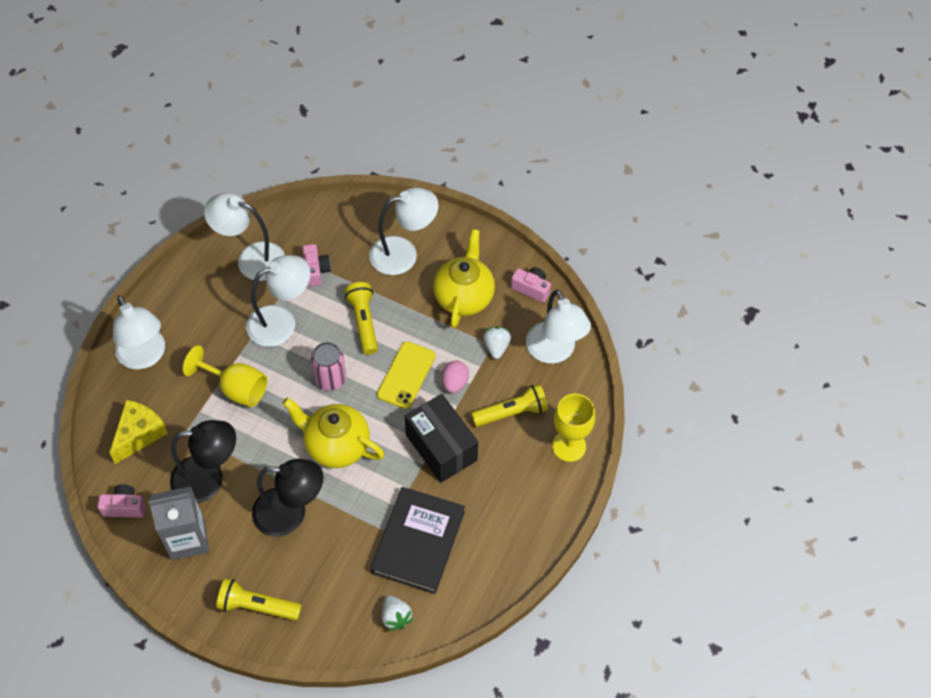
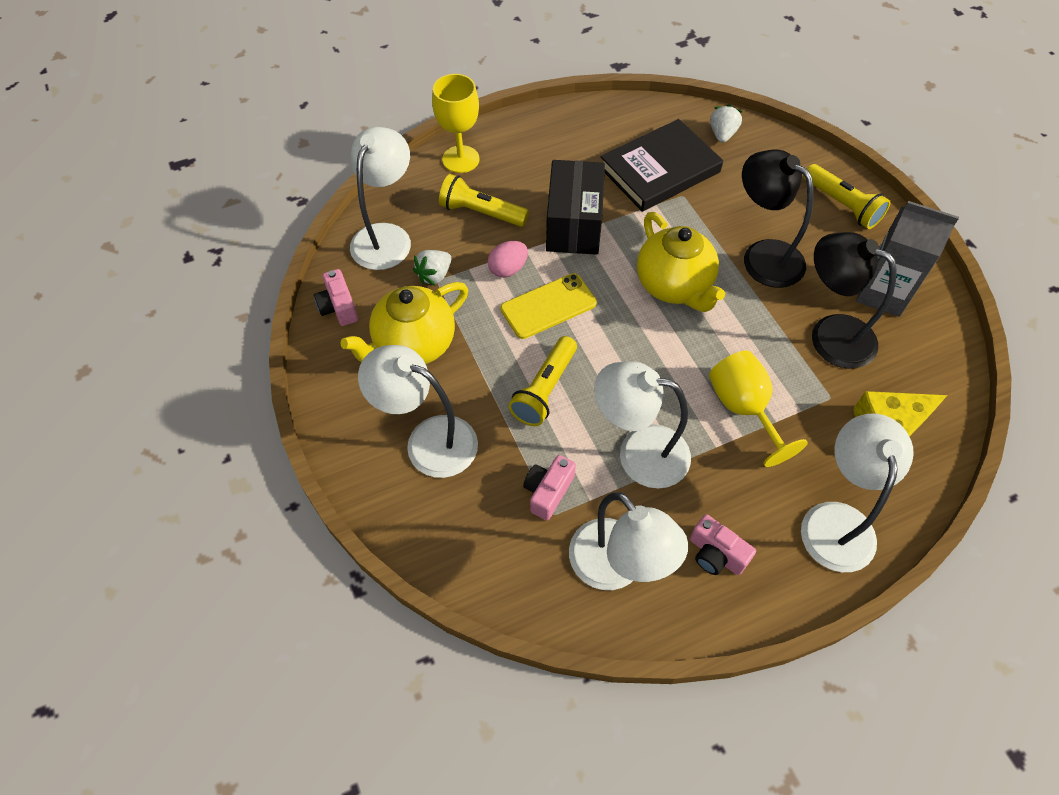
camera: 140 degrees left, 0 degrees up
(124, 507) = (939, 361): pink camera -> pink camera (716, 554)
(330, 379) = (631, 352): pink can -> none

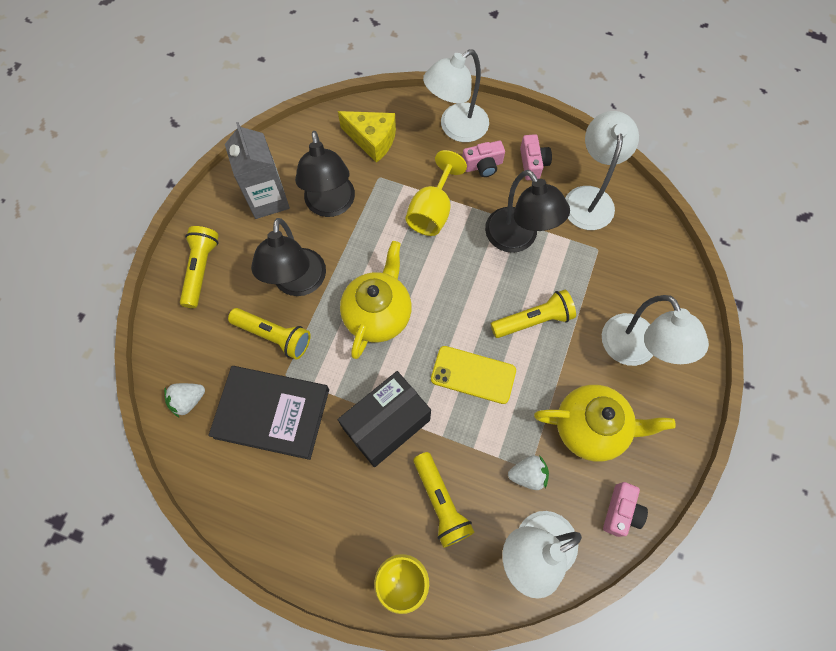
camera: 135 degrees left, 10 degrees up
(508, 269) = (471, 430): pink egg -> none
(548, 491) = (589, 262): pink camera -> pink camera (483, 166)
(638, 453) = (517, 239): white lamp -> black lamp
(726, 210) = (274, 336): none -> yellow flashlight

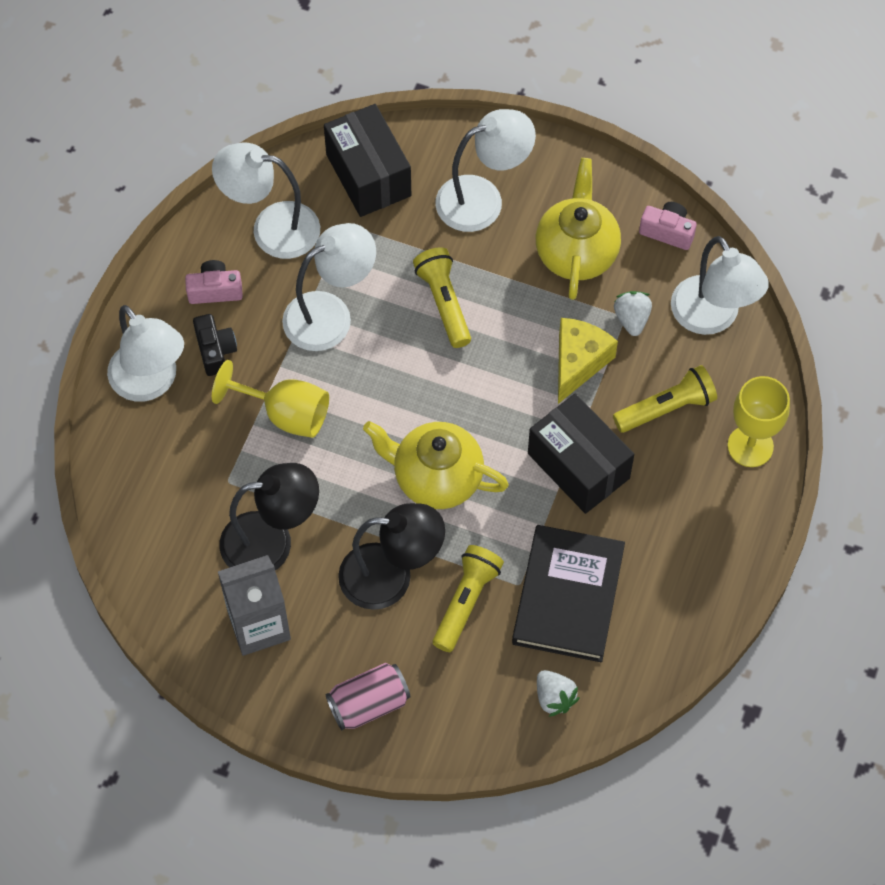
camera: 90 degrees left, 5 degrees down
(201, 270) = (369, 704): yellow flashlight -> pink can
(372, 140) = (165, 491): yellow cheese -> yellow cheese (578, 363)
(473, 375) = (515, 371): yellow phone -> none
(483, 166) = (215, 351): pink camera -> black camera
(517, 239) = (330, 314): black lamp -> white lamp
(646, 264) = (368, 175): none -> black box

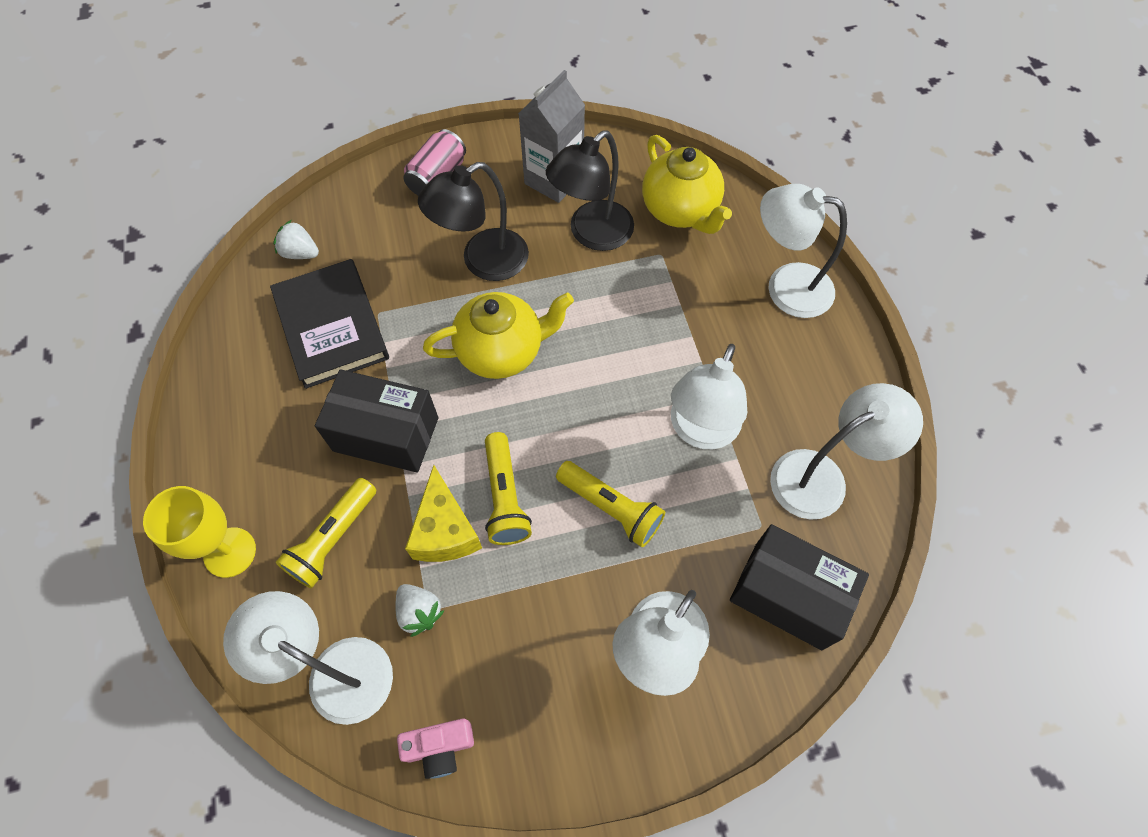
camera: 145 degrees right, 0 degrees up
(215, 290) = (812, 389): pink camera -> none
(215, 351) = (763, 341): black camera -> none
(285, 414) = (663, 327): yellow goblet -> none
(466, 601) = (412, 277): yellow flashlight -> yellow flashlight (505, 497)
(576, 253) = (521, 651): yellow teapot -> yellow teapot (680, 210)

